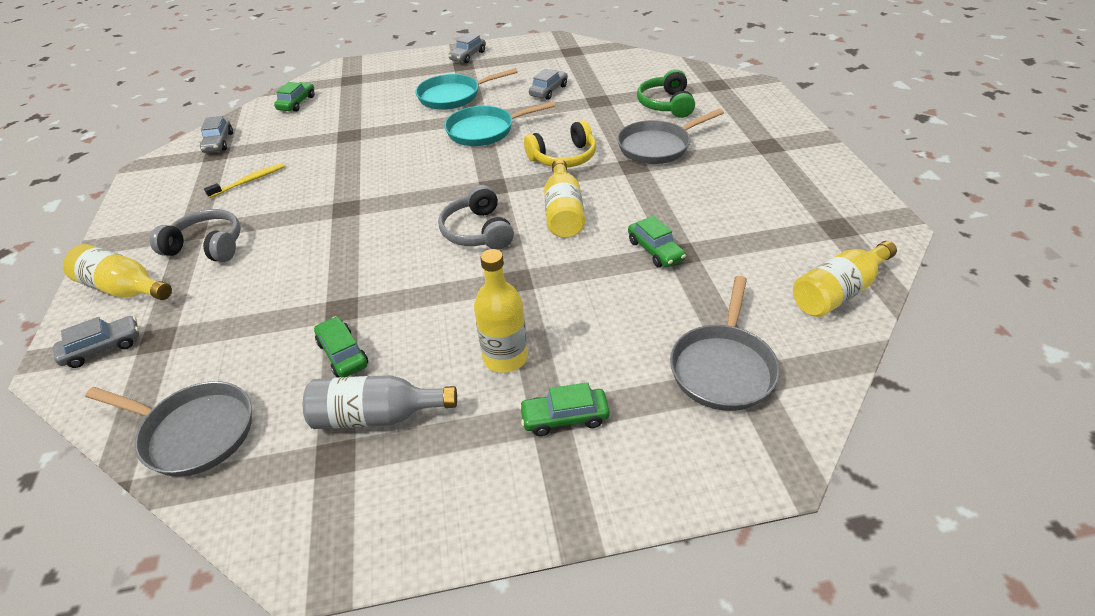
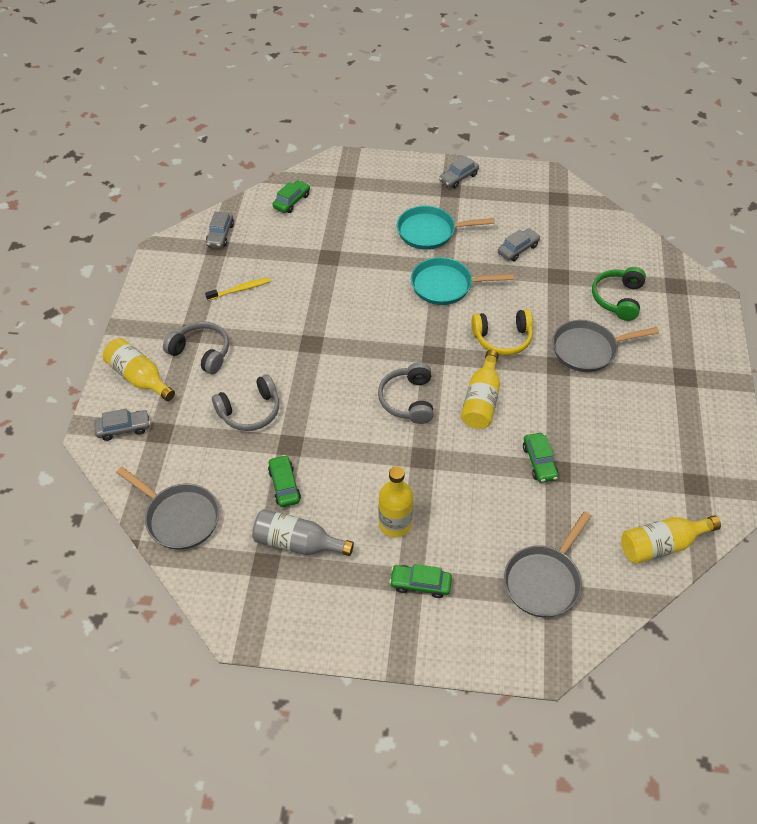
camera: 15 degrees right, 10 degrees up
(280, 288) = (250, 411): none -> grey headphones

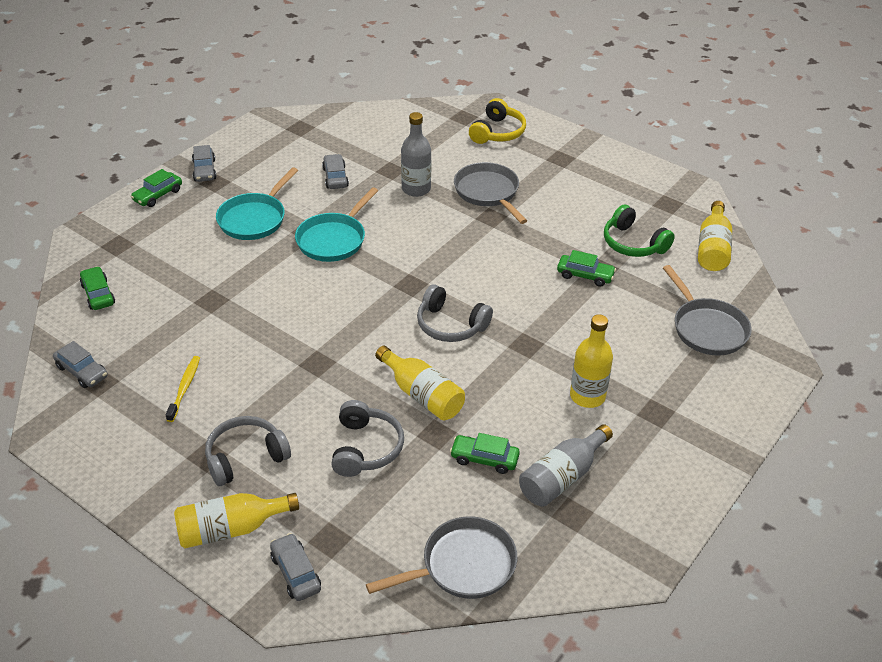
camera: 60 degrees left, 10 degrees down
(124, 428) = (296, 572): grey car -> grey car turned 45 degrees counterclockwise
(420, 584) = (664, 407): green car -> green car (158, 195)
(481, 401) = (491, 279): yellow bottle -> yellow bottle (422, 395)
(502, 338) = (431, 234): yellow headphones -> yellow headphones (497, 132)
(549, 302) = (416, 189): none -> grey bottle
(588, 349) = (488, 193): grey pan -> grey pan turned 135 degrees clockwise
(618, 299) = (449, 151): green headphones -> green headphones (633, 243)

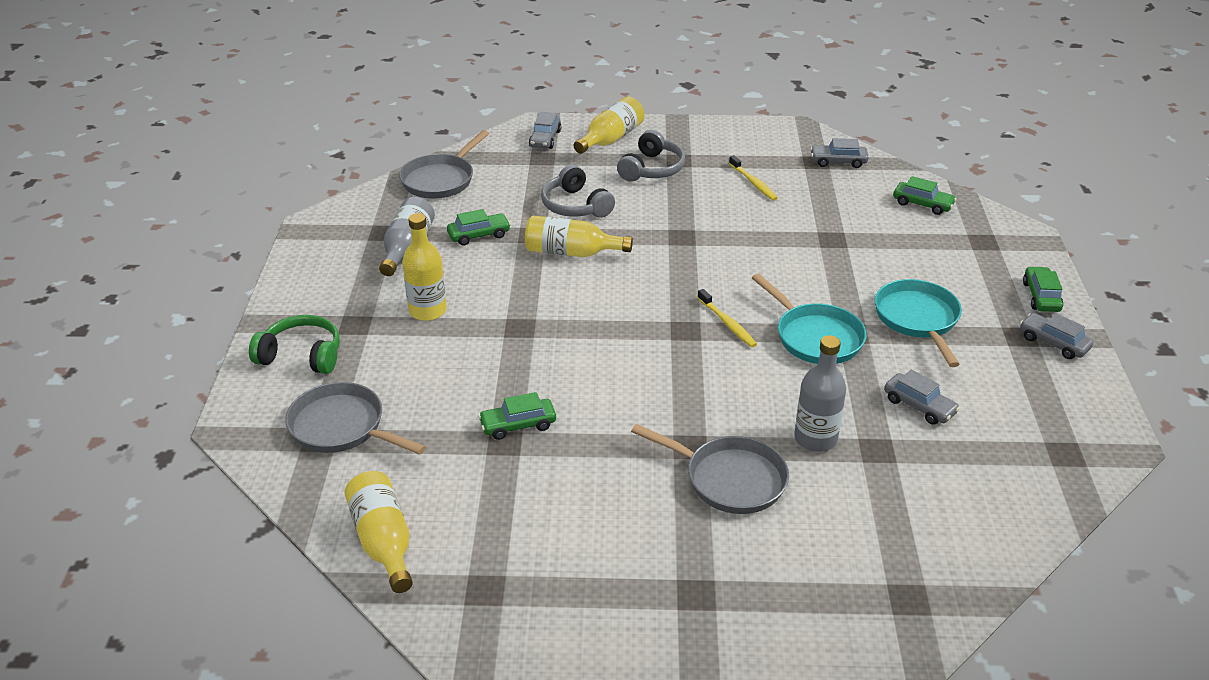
camera: 145 degrees right, 5 degrees down
(296, 572) = (545, 139): grey car -> grey car turned 75 degrees clockwise
(334, 239) = (815, 337): turquoise pan -> turquoise pan turned 150 degrees clockwise
(377, 275) = (727, 323): none -> yellow toothbrush
(451, 325) = (606, 313): grey headphones -> none
(497, 132) = (830, 595): yellow headphones -> none
(633, 243) = (491, 497): green headphones -> green headphones (301, 356)

